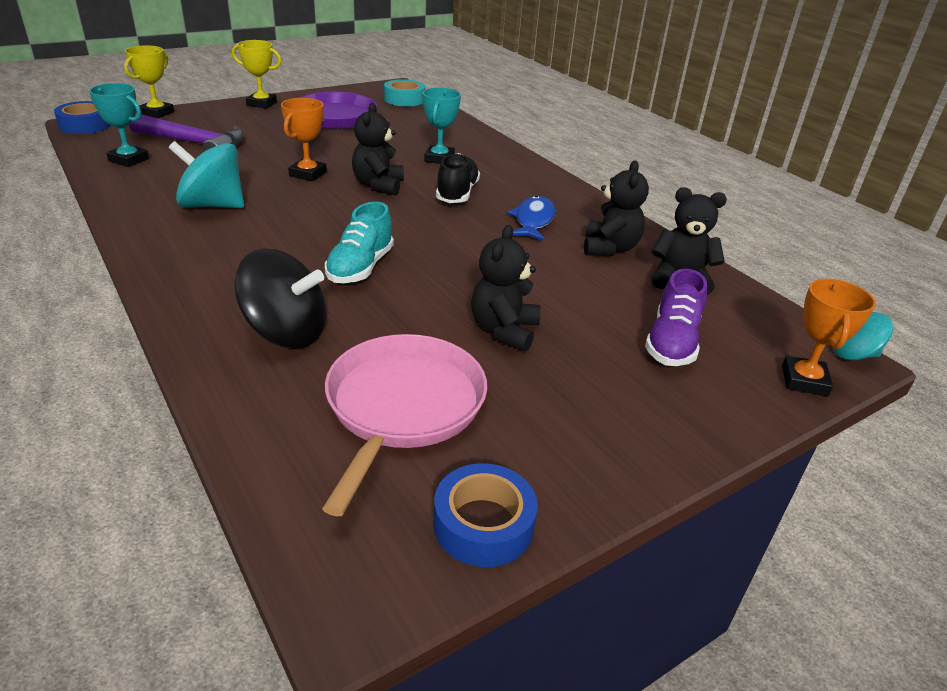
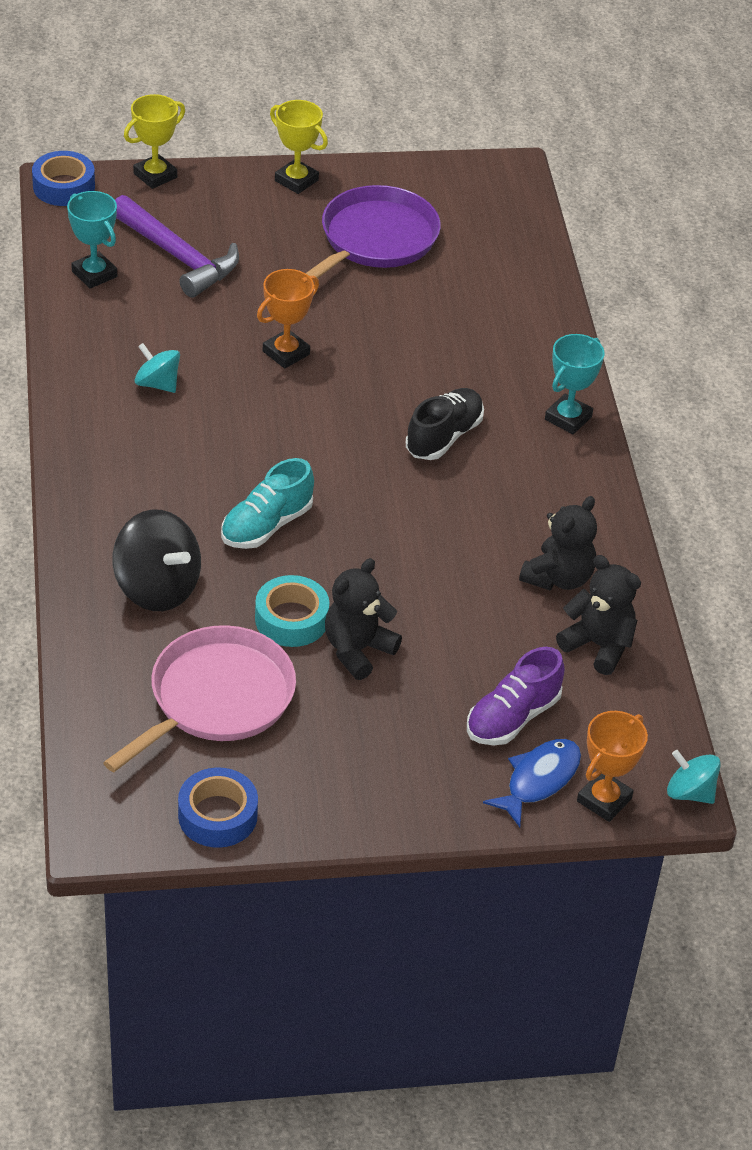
camera: 25 degrees right, 10 degrees up
(212, 205) = (157, 384): turquoise spinning top -> turquoise spinning top, size x0.58
(378, 185) = (358, 397): black teddy bear -> none
(404, 99) = (502, 211): turquoise tape -> turquoise tape (291, 619)
(439, 159) = (465, 362): turquoise trophy -> turquoise trophy (568, 418)
(533, 220) = (503, 508): blue fish -> blue fish (539, 780)

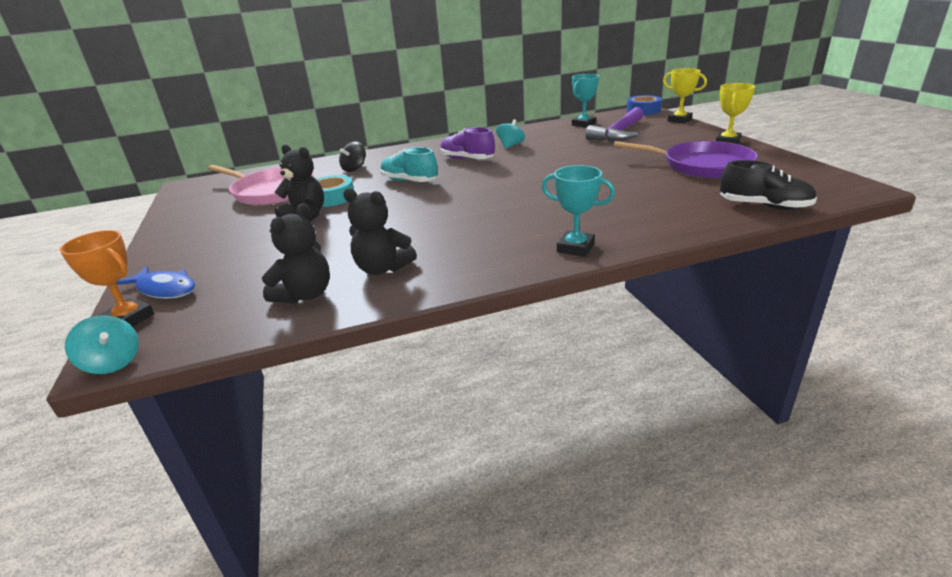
camera: 85 degrees right, 15 degrees down
(157, 588) = (354, 169): black spinning top -> black spinning top, size x0.58
(217, 815) = (184, 204): blue tape -> none
(286, 353) = (562, 163): orange trophy -> none
(444, 437) = (518, 210): black shoe -> black shoe (764, 206)
(512, 717) = (233, 271): purple shoe -> purple shoe (467, 159)
(690, 792) = (113, 362): turquoise spinning top -> turquoise spinning top turned 105 degrees clockwise

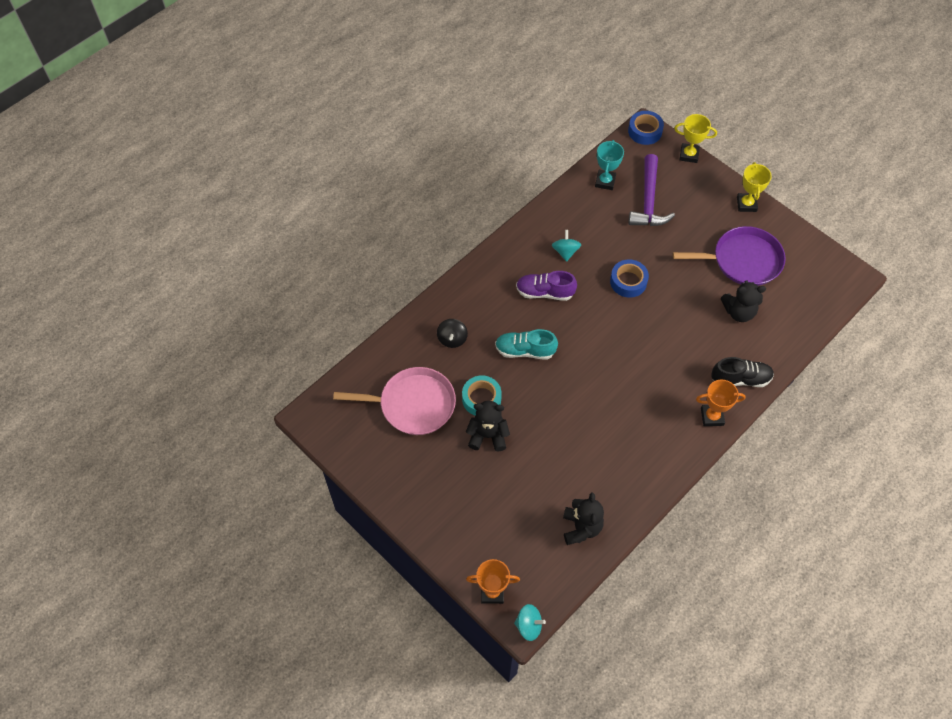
camera: 30 degrees left, 30 degrees up
(165, 289) = (479, 558): blue fish -> none
(382, 268) = (606, 483): black teddy bear -> black teddy bear (739, 312)
(556, 163) = (628, 281): none -> blue tape
(575, 248) = (712, 416): turquoise trophy -> orange trophy
(764, 206) = (803, 322): black shoe -> black shoe (740, 379)

